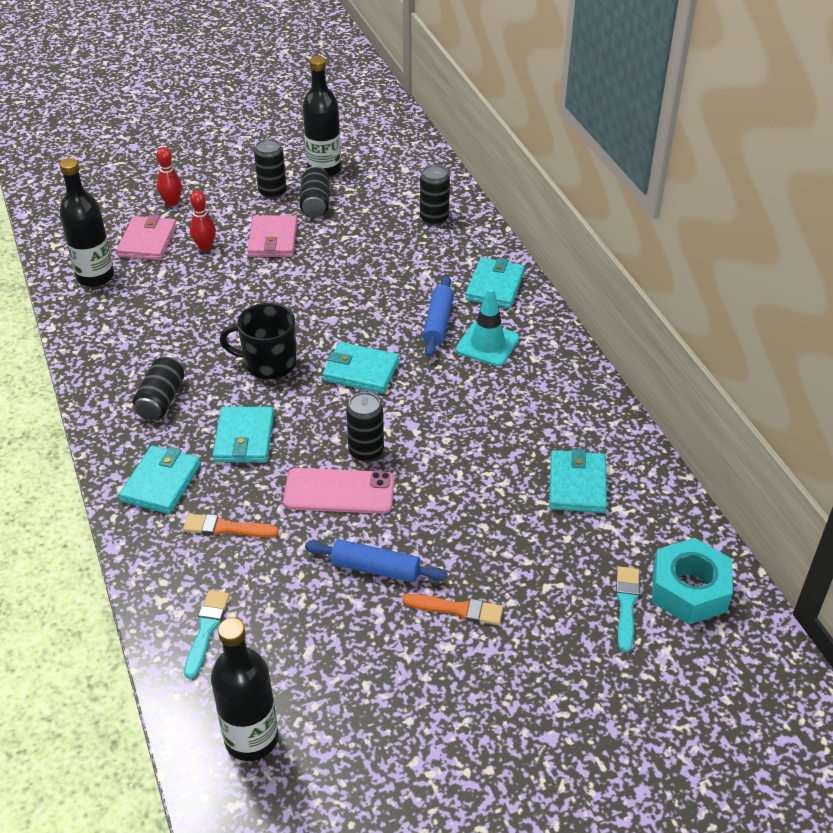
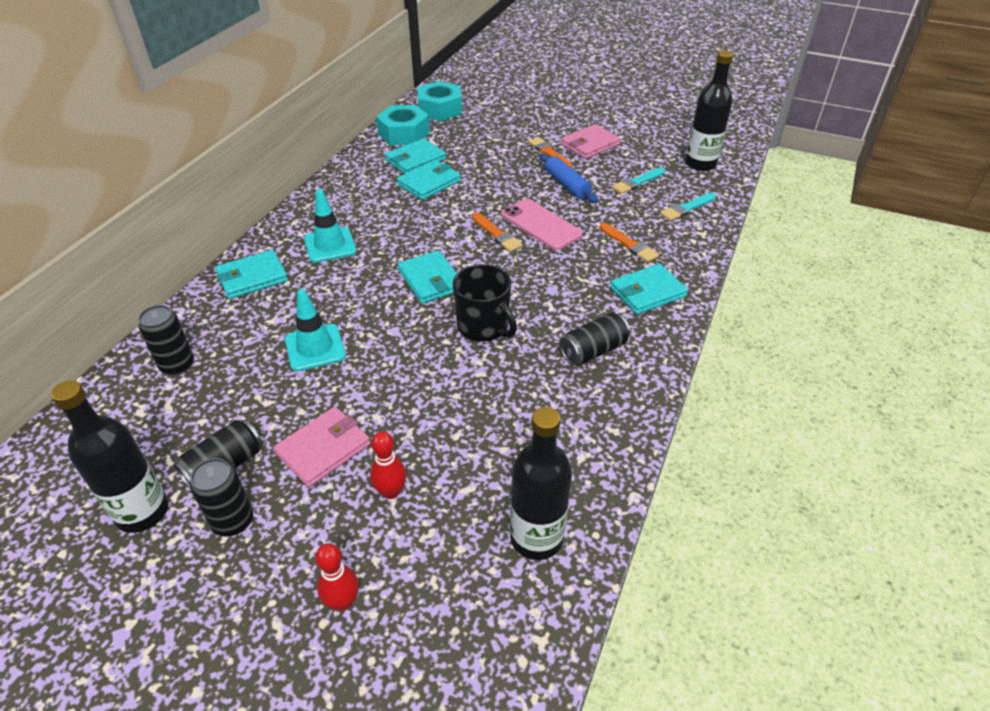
camera: 135 degrees left, 0 degrees up
(147, 241) = (435, 551): pink wallet -> pink wallet (590, 144)
(244, 438) = (562, 286): turquoise wallet -> turquoise wallet (429, 183)
(366, 451) = (497, 234): black can -> orange brush
(367, 277) = (315, 348): none -> turquoise traffic cone
(438, 323) = (332, 278): blue rolling pin -> none
(626, 605) = (473, 118): turquoise brush -> turquoise brush (637, 182)
(654, 514) = (404, 133): none -> turquoise nut

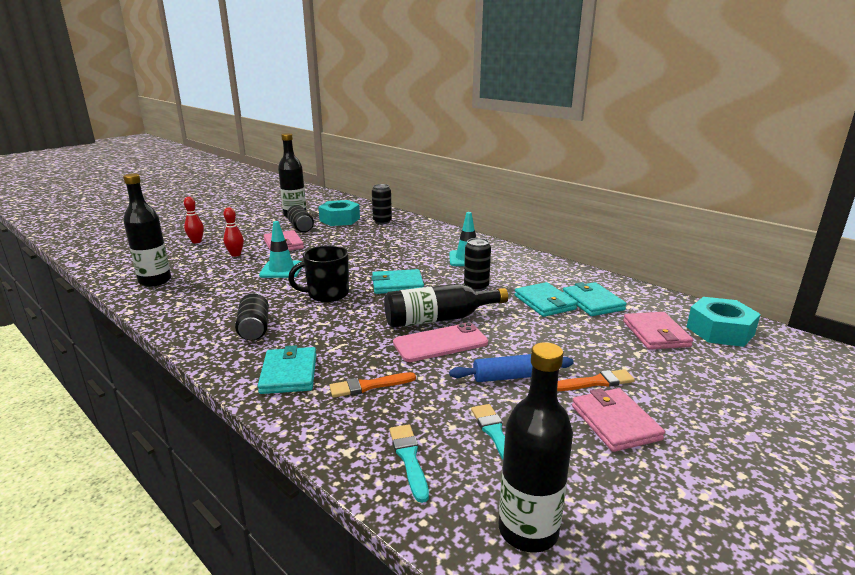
camera: 110 degrees right, 20 degrees down
(233, 521) = (267, 227): black can -> black can (476, 286)
(252, 277) = (446, 238): turquoise wallet -> none
(315, 348) = (362, 248): turquoise traffic cone -> turquoise traffic cone (281, 270)
(404, 133) = (653, 303): turquoise nut -> turquoise nut (340, 219)
(460, 132) = (655, 334): none -> pink wallet
(497, 234) = (439, 319): orange brush -> black bottle

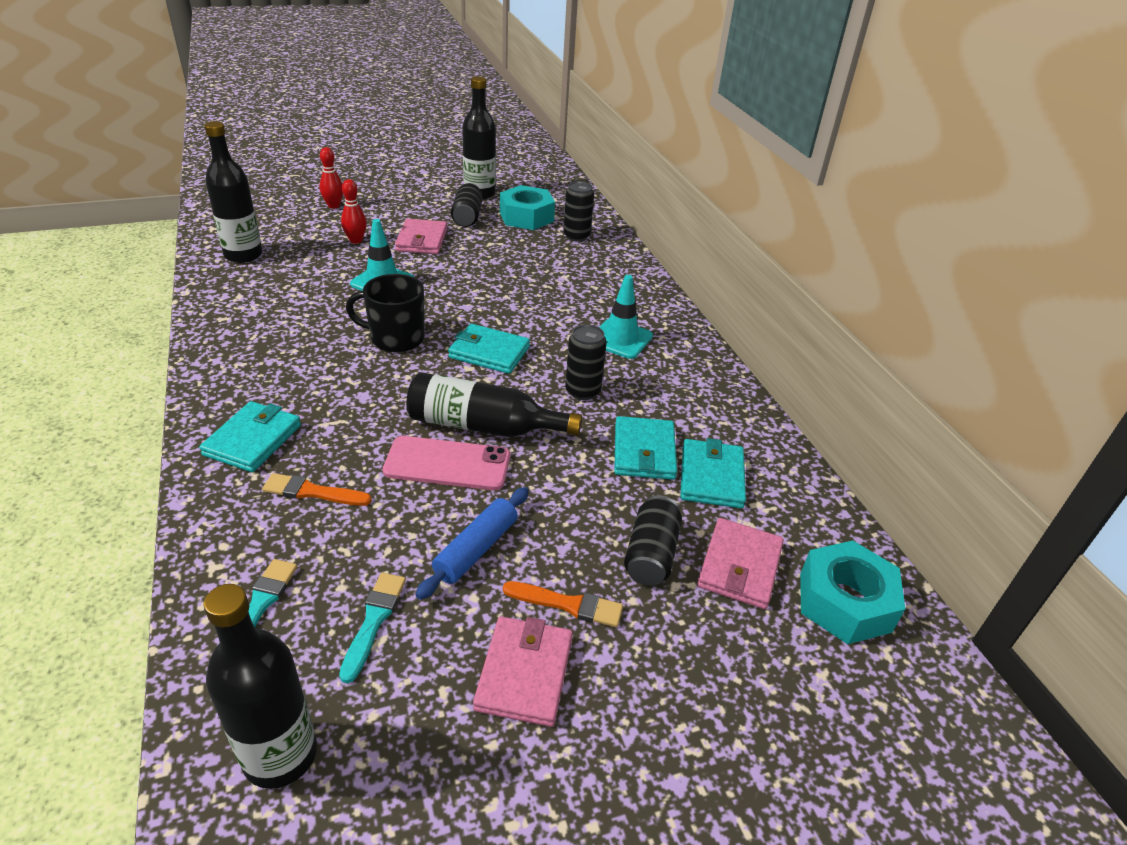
camera: 25 degrees right, 15 degrees up
(254, 328) = (277, 361): black can -> black can (651, 554)
(511, 376) = (476, 549): blue rolling pin -> blue rolling pin turned 75 degrees counterclockwise

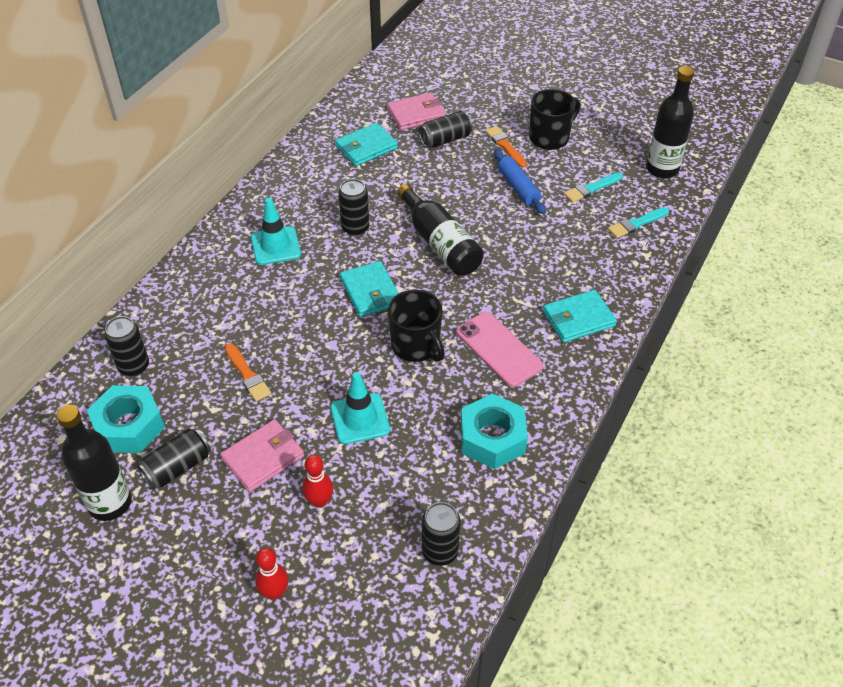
camera: 130 degrees left, 10 degrees up
(243, 255) = (440, 551): black bottle -> black can
(312, 492) = (570, 263): orange brush -> orange brush (247, 375)
(447, 464) = (485, 234): pink phone -> pink phone (499, 349)
(476, 549) = (518, 187): blue rolling pin -> blue rolling pin turned 75 degrees clockwise
(524, 673) = (550, 138): pink wallet -> black mug
(644, 451) = (378, 177): turquoise wallet -> none
(844, 602) = (397, 82): turquoise nut -> turquoise nut (492, 438)

